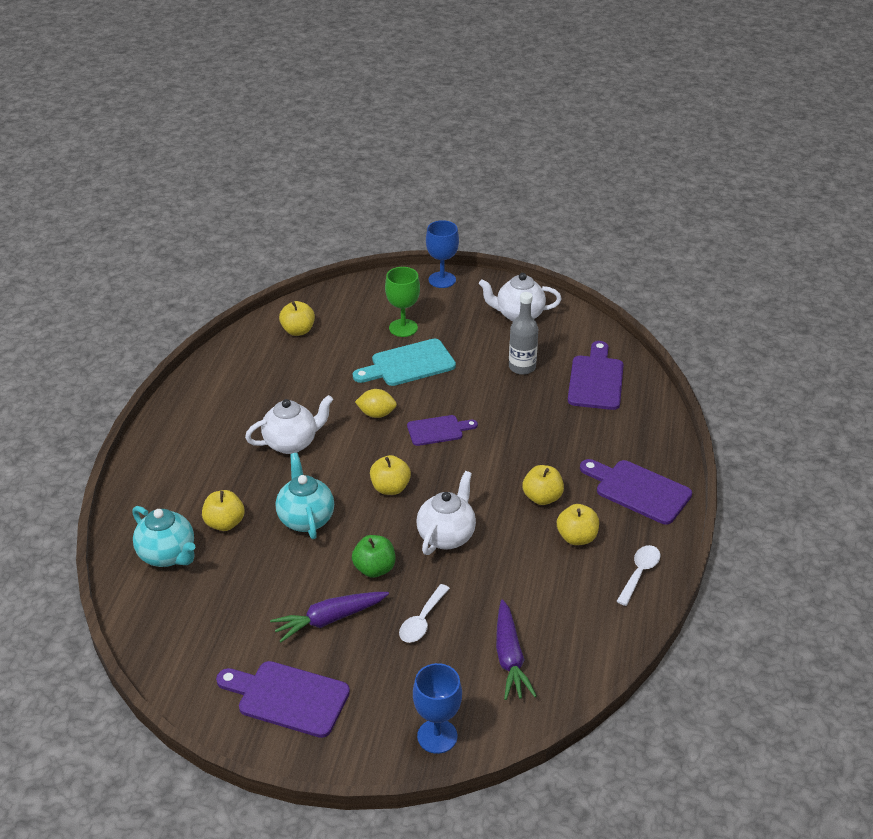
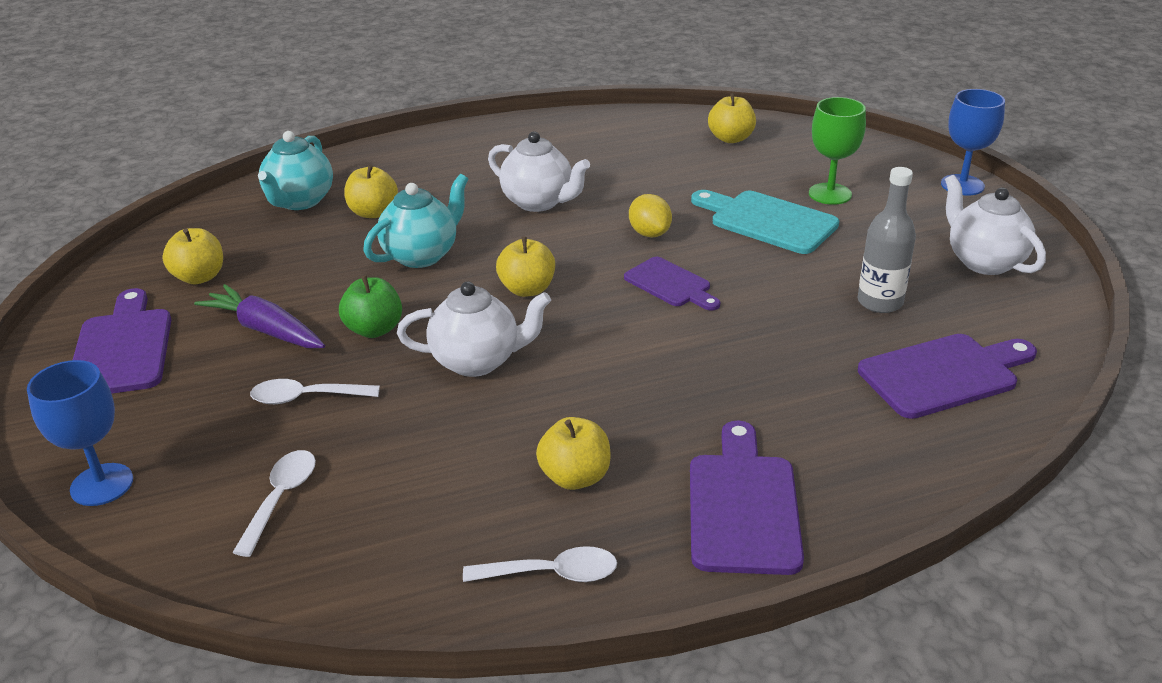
camera: 60 degrees right, 5 degrees down
(509, 657) = (281, 498): purple carrot -> white spoon
(542, 498) = (629, 414): yellow apple -> yellow apple (199, 277)

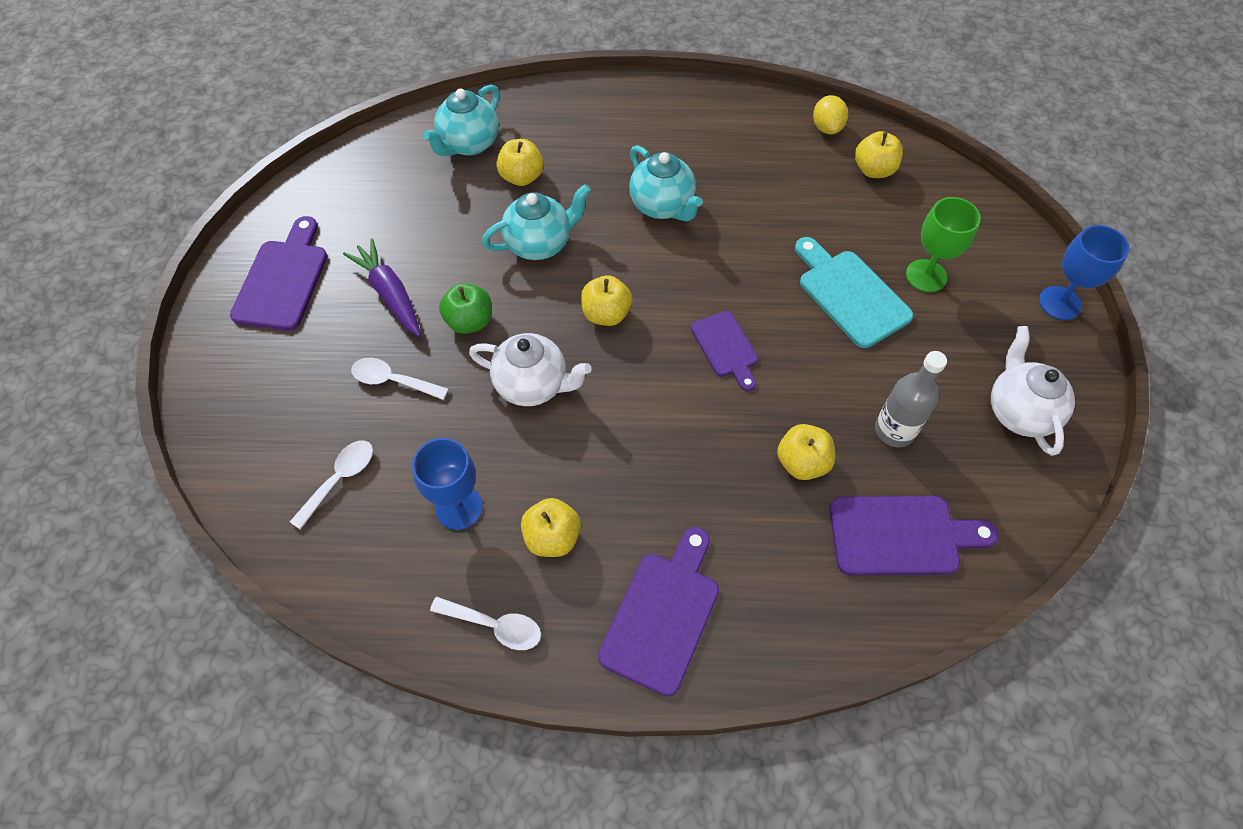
camera: 20 degrees right, 25 degrees up
(102, 484) = (228, 420): blue goblet -> blue goblet (459, 508)
(199, 277) = (362, 215): yellow apple -> yellow apple (802, 463)
(539, 202) = (662, 206): white teapot -> turquoise teapot
(649, 233) = (738, 277): yellow lemon -> yellow lemon (827, 128)

